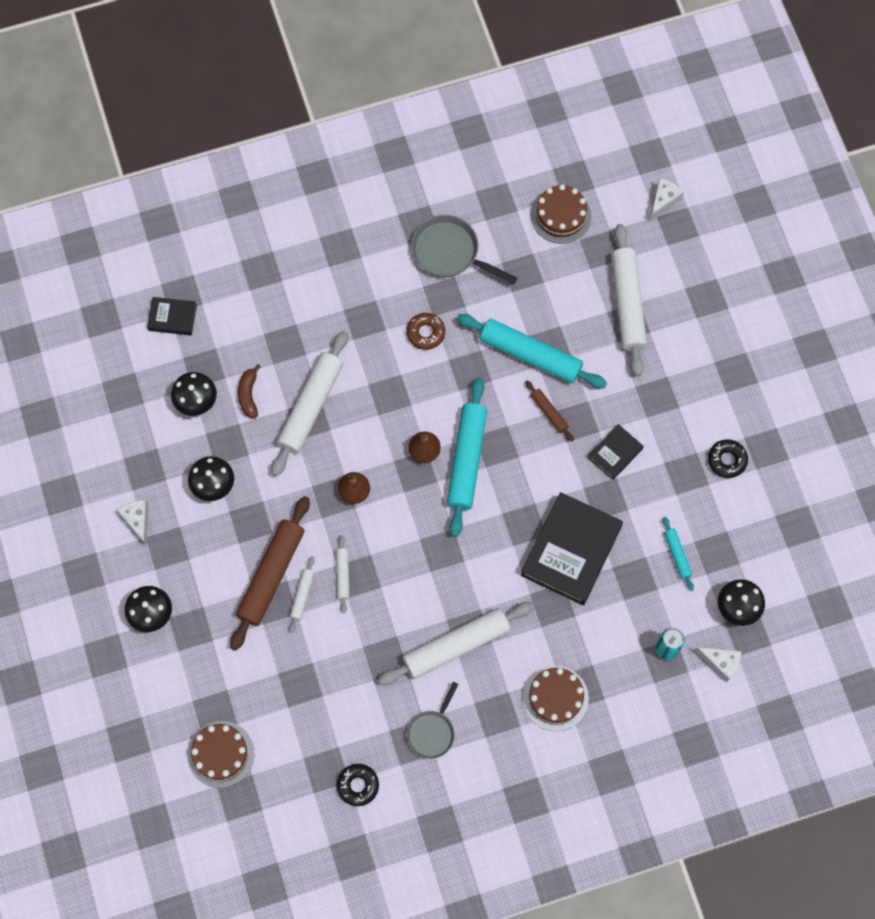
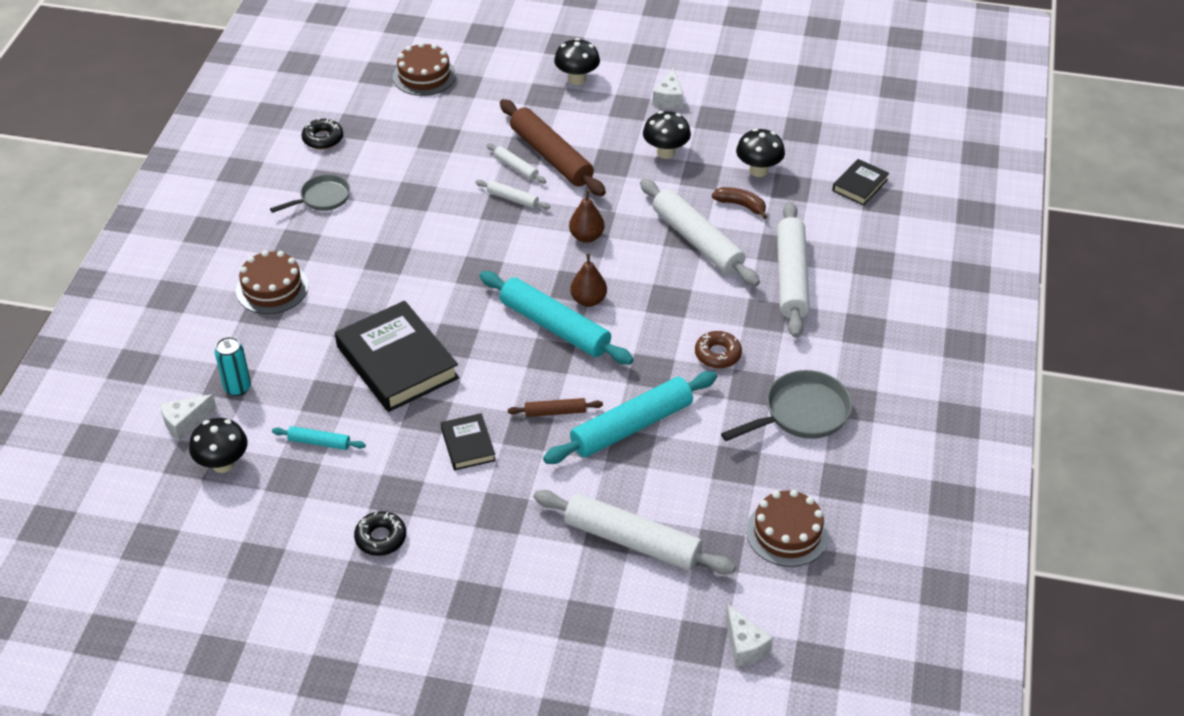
camera: 120 degrees right, 25 degrees down
(137, 520) = (669, 99): white cheese -> white cheese turned 90 degrees clockwise
(432, 732) = (322, 198): grey pan -> grey pan turned 90 degrees clockwise
(456, 646) = (381, 244): white rolling pin -> white rolling pin (791, 277)

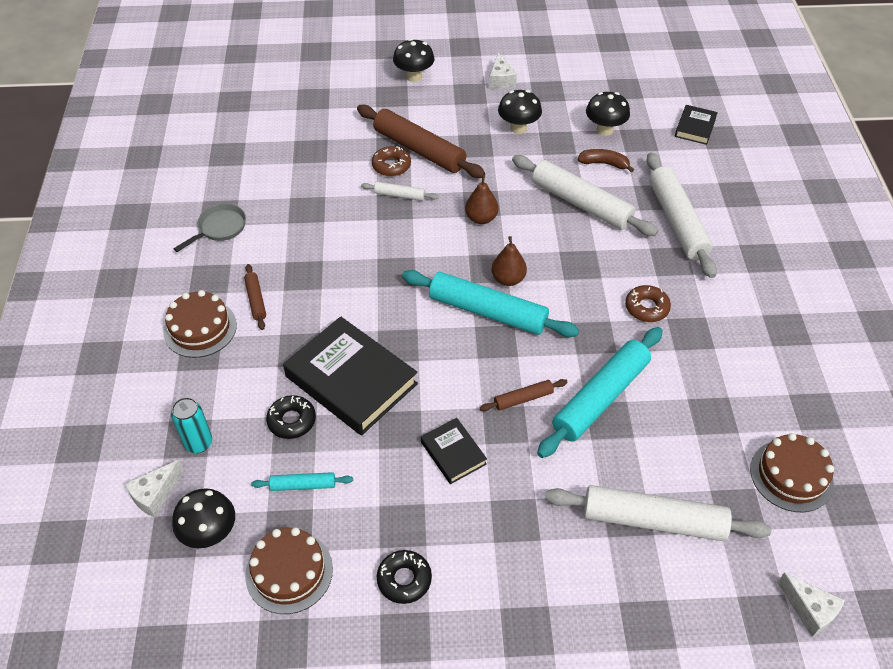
camera: 15 degrees left, 5 degrees up
(323, 139) = (201, 170): black donut -> black donut (292, 421)
(333, 272) = (256, 300): none -> brown rolling pin
(424, 76) = (276, 96): brown cake -> brown cake (289, 572)
(516, 168) = (391, 166): white rolling pin -> brown donut
(801, 413) = (747, 350): grey pan -> none

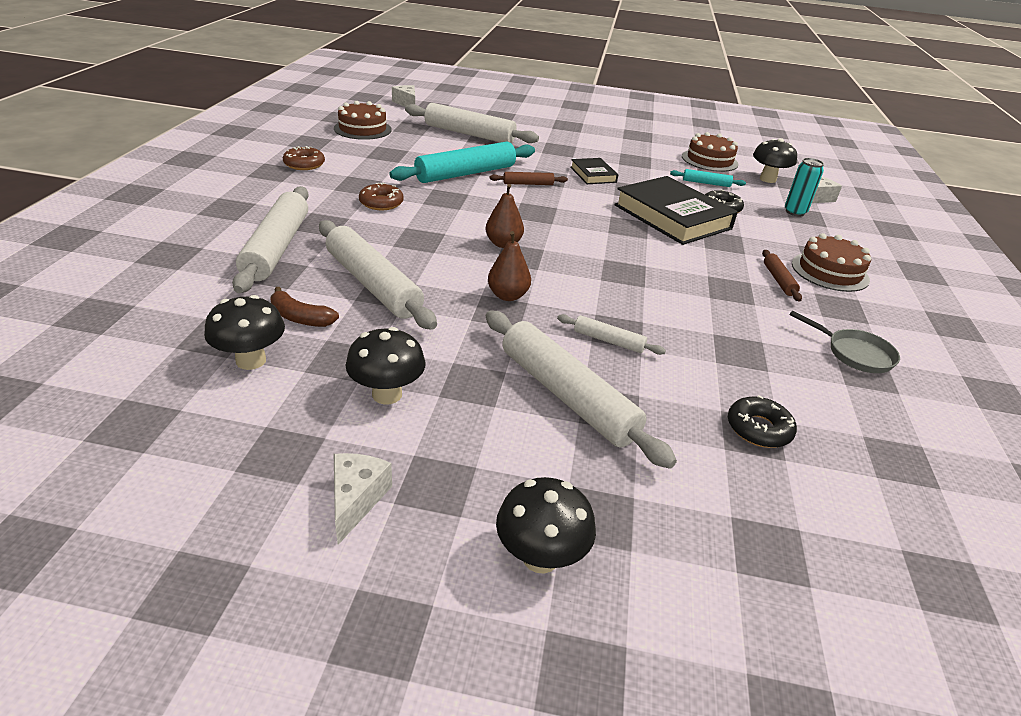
camera: 170 degrees left, 15 degrees down
(220, 228) = (855, 354): grey pan -> grey pan turned 105 degrees counterclockwise
(391, 166) = (615, 381): brown donut -> brown donut (304, 164)
(404, 579) = (636, 147): black donut -> black donut (758, 429)
(419, 150) = (567, 395): brown rolling pin -> white rolling pin
(488, 311) = (535, 228): turquoise rolling pin -> none
(695, 127) = (110, 333): black book -> none

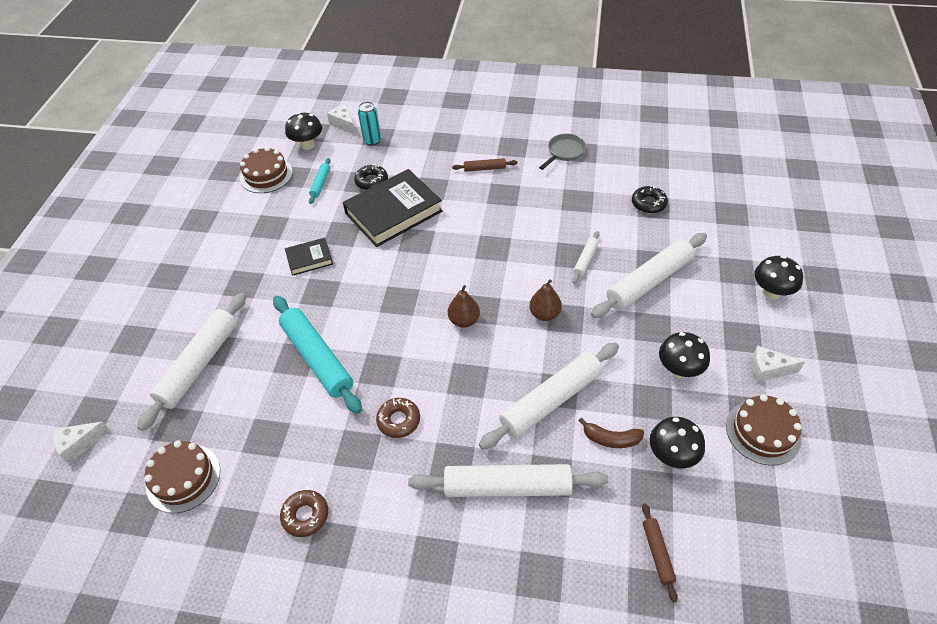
camera: 85 degrees left, 15 degrees up
(300, 318) = (611, 439): brown banana -> brown banana turned 75 degrees clockwise
(528, 184) = (337, 307): brown rolling pin -> brown rolling pin (657, 553)
(829, 271) = (466, 142): brown cake -> brown cake (763, 432)

